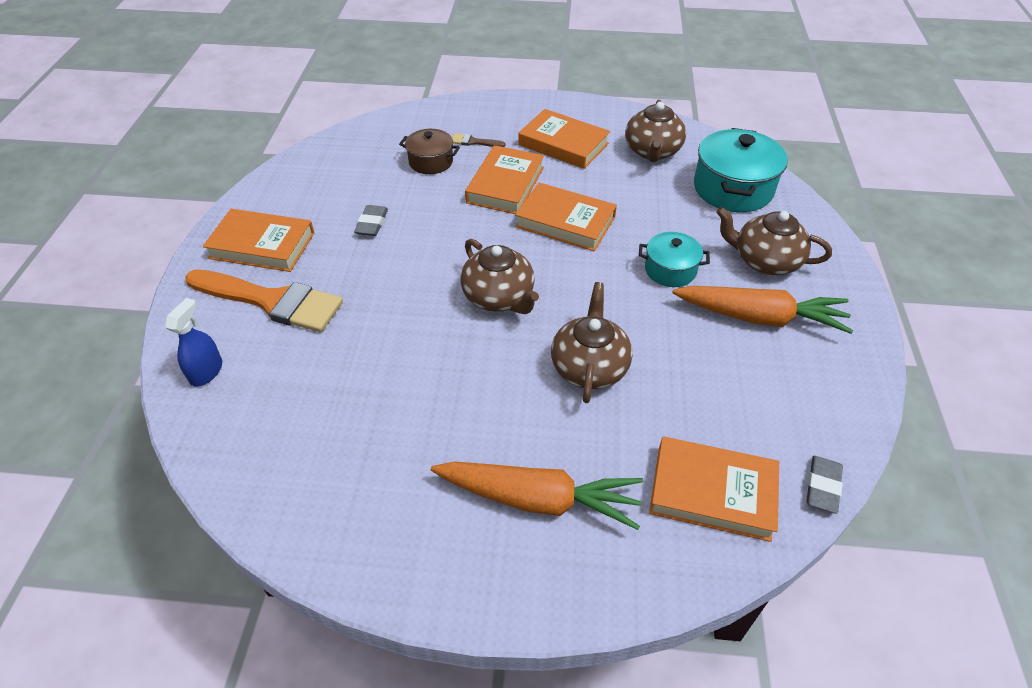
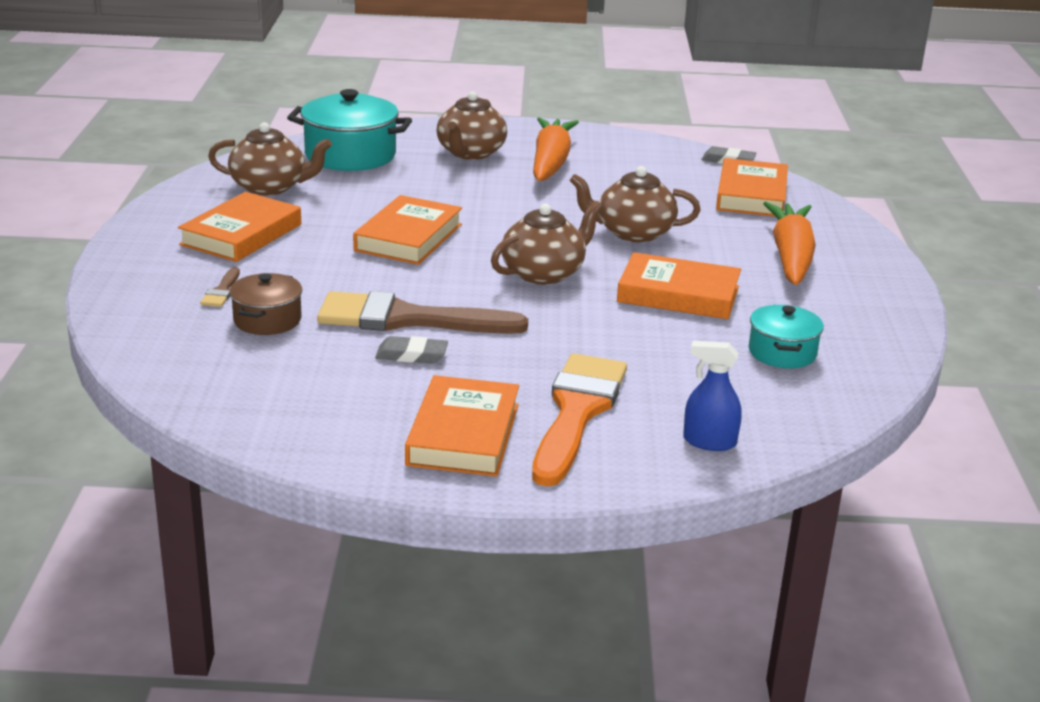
camera: 95 degrees left, 20 degrees down
(425, 221) = (407, 319): none -> brown brush
(505, 185) = (330, 270): orange book -> orange book (678, 294)
(670, 270) = (488, 192): turquoise pot -> turquoise pot (782, 352)

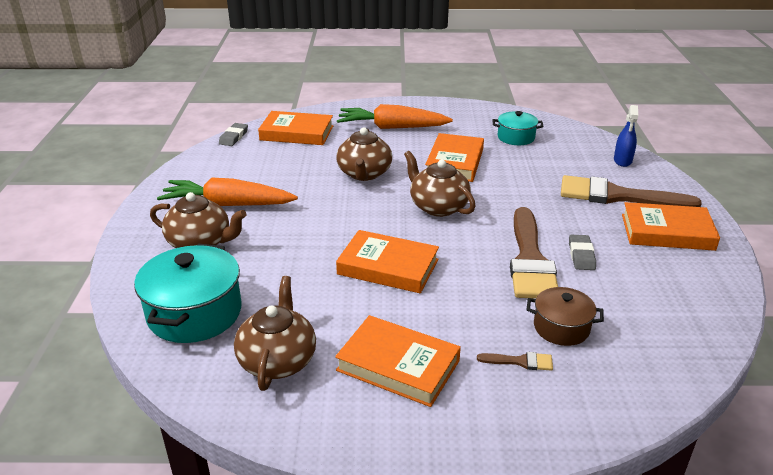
camera: 90 degrees left, 5 degrees up
(577, 412) = (617, 196): orange brush -> brown brush

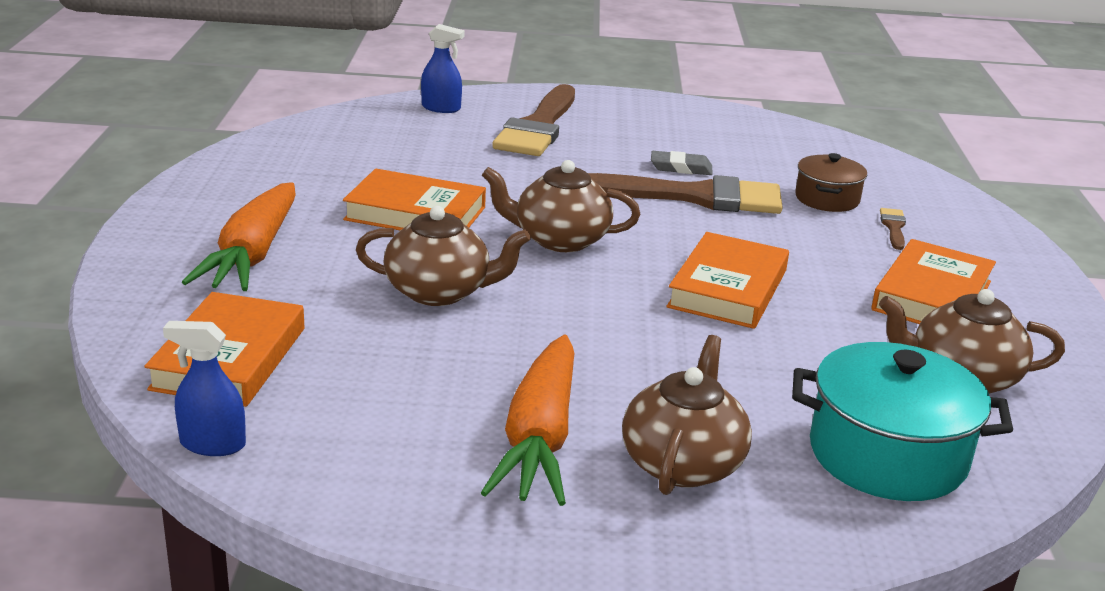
camera: 90 degrees left, 5 degrees down
(233, 137) = (212, 444): grey eraser -> blue spray bottle
(438, 207) = (559, 239): brown teapot -> brown teapot turned 45 degrees clockwise
(516, 137) = (341, 160): turquoise pot -> none
(667, 232) = (625, 118): orange book -> none

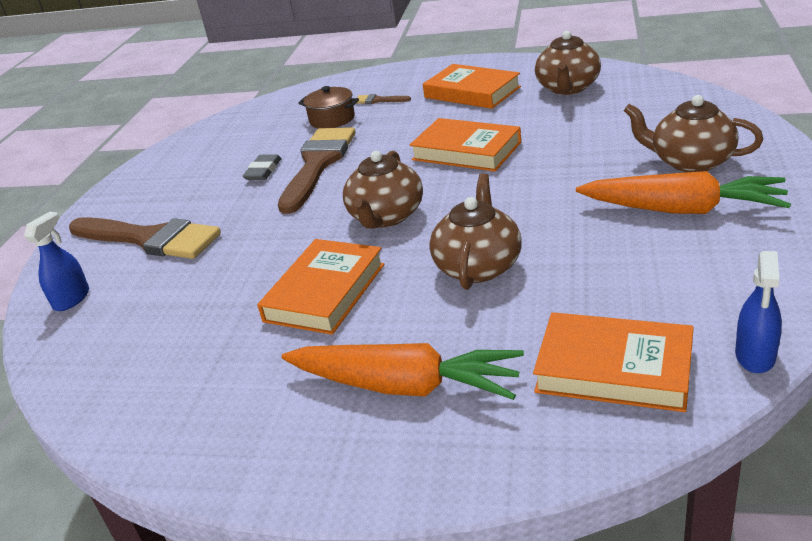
camera: 75 degrees left, 5 degrees up
(887, 455) = (656, 108): turquoise pot -> none

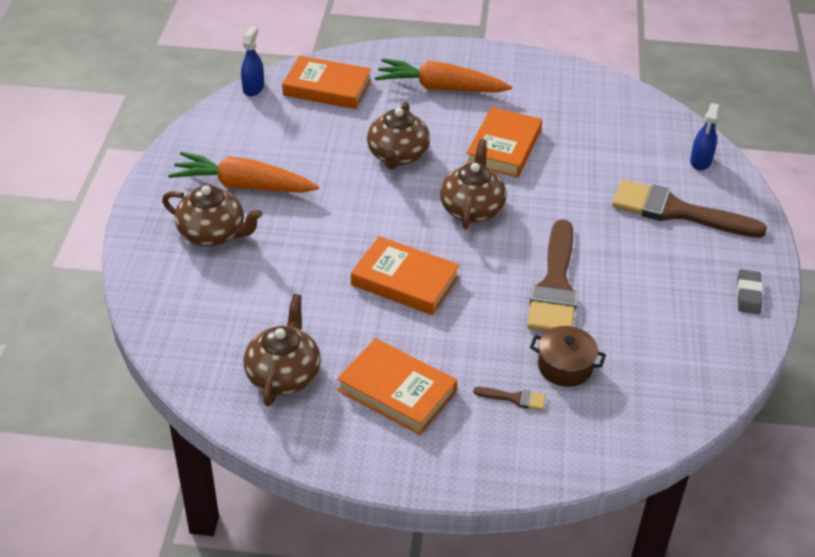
camera: 170 degrees right, 10 degrees up
(263, 171) = (611, 285): grey eraser -> grey eraser (748, 294)

